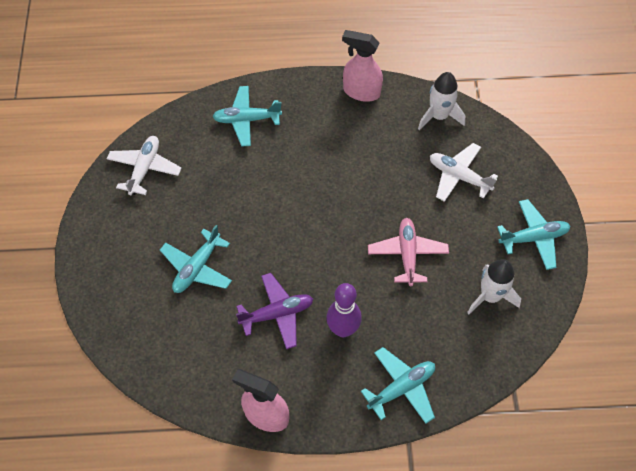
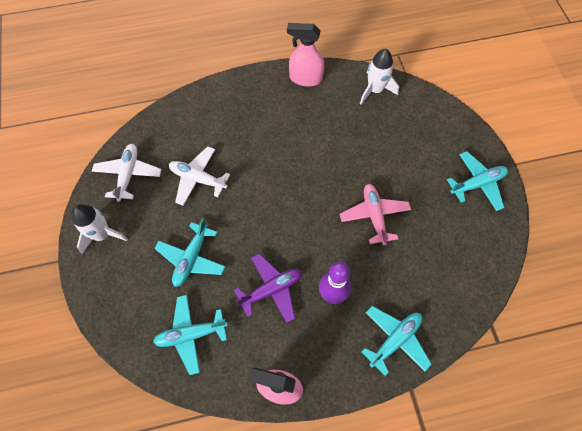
camera: 10 degrees left, 5 degrees up
(246, 120) = (211, 117): turquoise plane -> turquoise plane (191, 334)
(458, 176) = (403, 140): white plane -> white plane (198, 179)
(490, 296) = (453, 242): white rocket -> white rocket (102, 235)

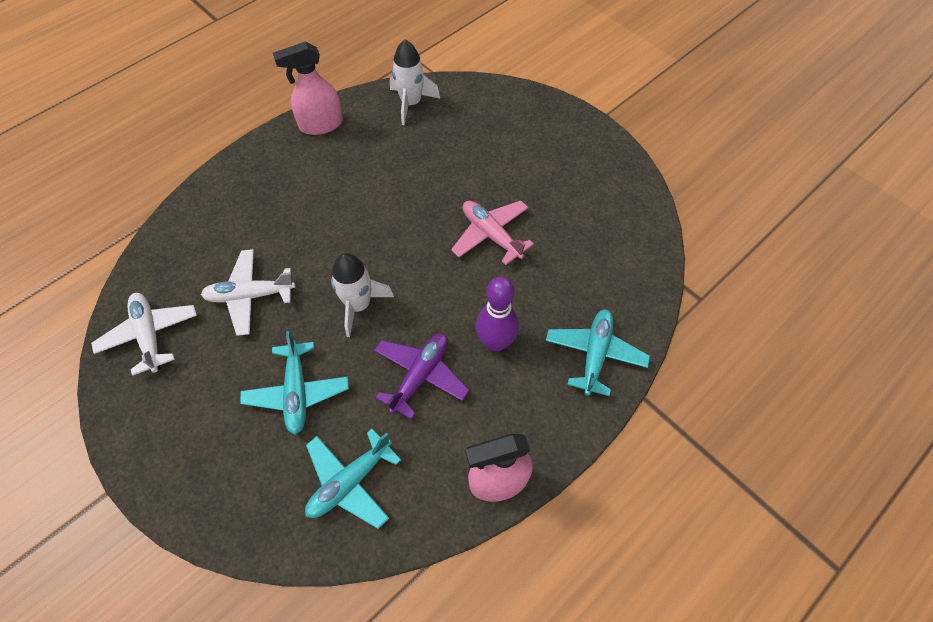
camera: 30 degrees left, 5 degrees down
(102, 235) = (155, 426): white rocket -> white rocket (359, 305)
(477, 184) = (581, 150): turquoise plane -> none

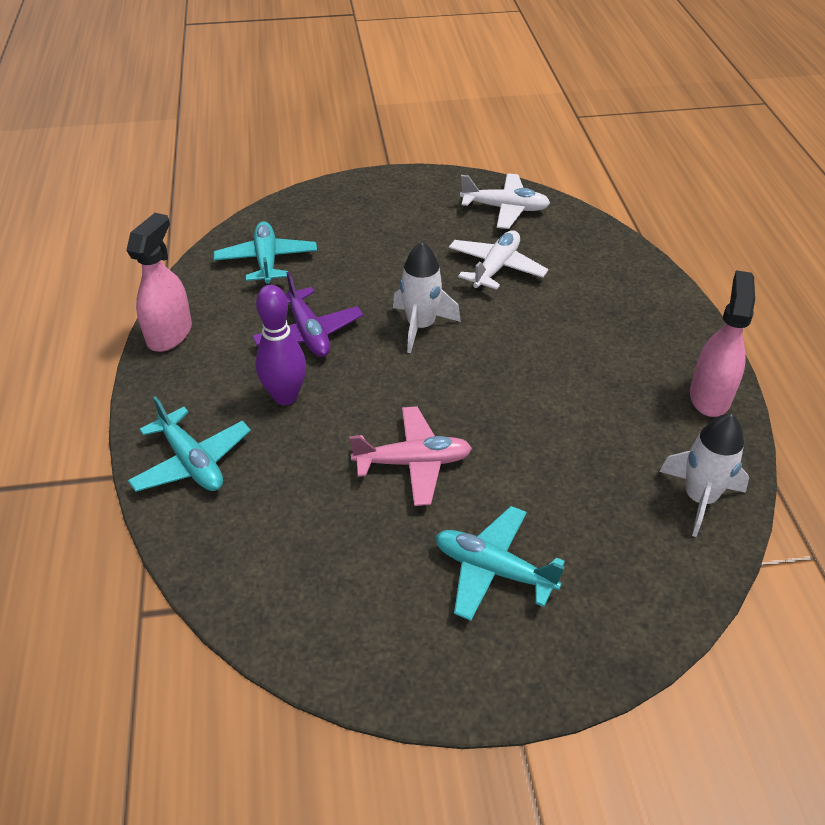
camera: 125 degrees right, 15 degrees down
(297, 392) = (371, 262): turquoise plane -> turquoise plane (493, 570)

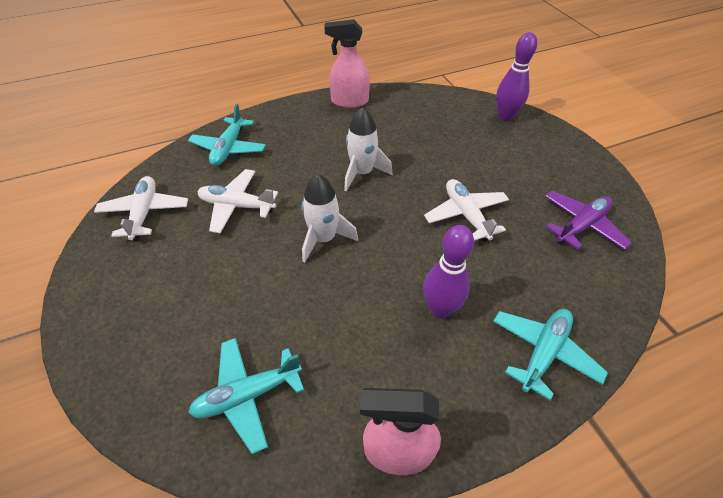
camera: 105 degrees left, 5 degrees up
(308, 333) = (356, 316): purple plane -> purple plane (581, 225)
(413, 463) = (466, 215): pink plane -> white plane
(493, 570) = (522, 167): turquoise plane -> turquoise plane (229, 148)
(643, 603) = (505, 116): none -> purple bowling pin
(699, 498) = (428, 103): white rocket -> white rocket (362, 173)

